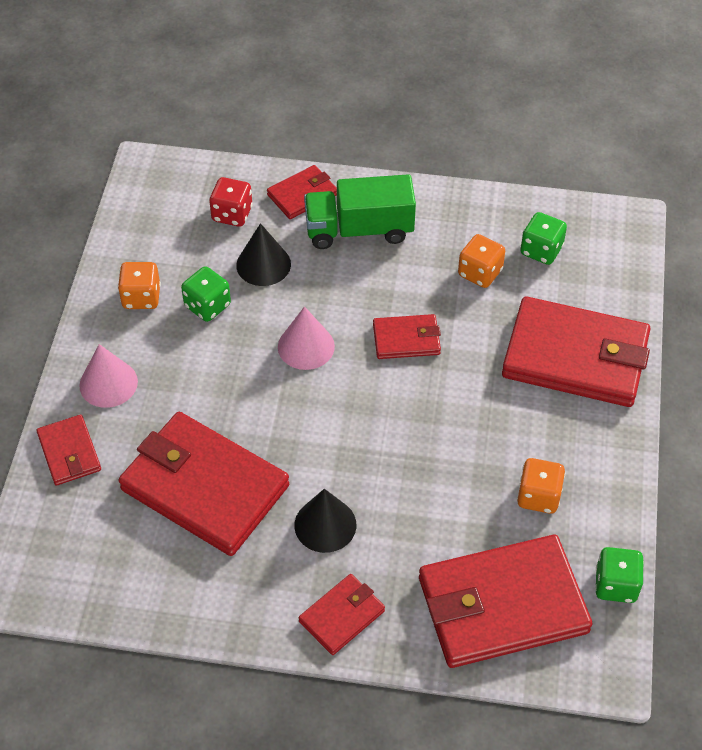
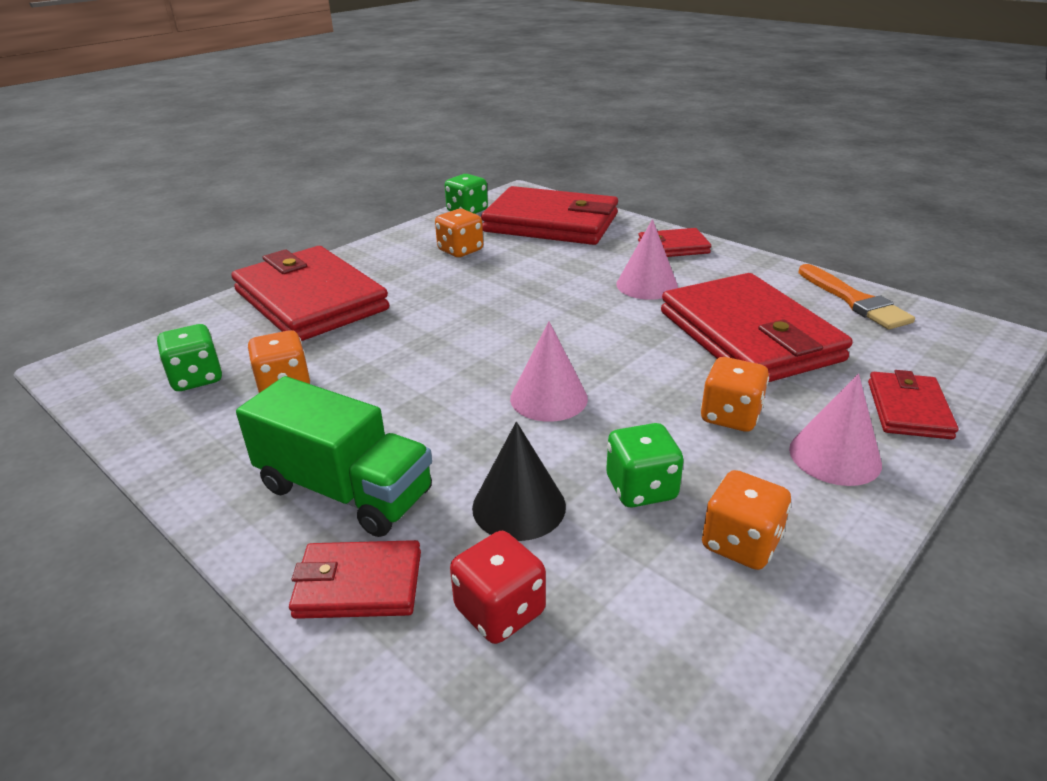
camera: 145 degrees left, 20 degrees down
(133, 593) = (854, 300): none -> orange brush
(182, 387) = (730, 416): none -> orange dice
(325, 525) = (646, 285): black cone -> pink cone
(406, 339) = (435, 364): red wallet -> none

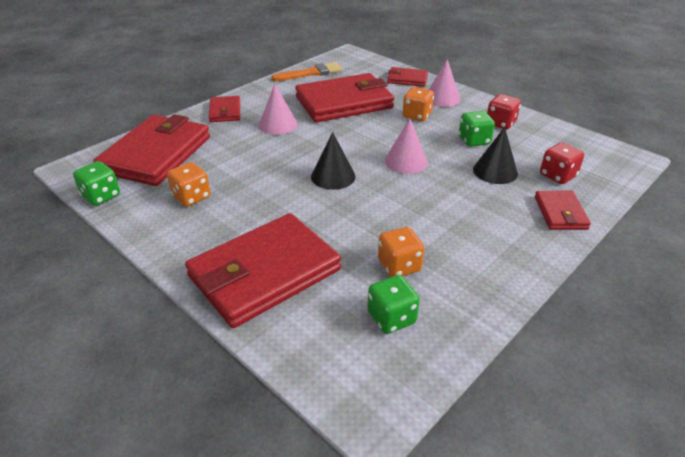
camera: 90 degrees left, 5 degrees up
(345, 490) = (499, 224): green truck -> none
(502, 333) = (333, 176): none -> black cone
(740, 544) = (500, 123): orange dice -> red dice

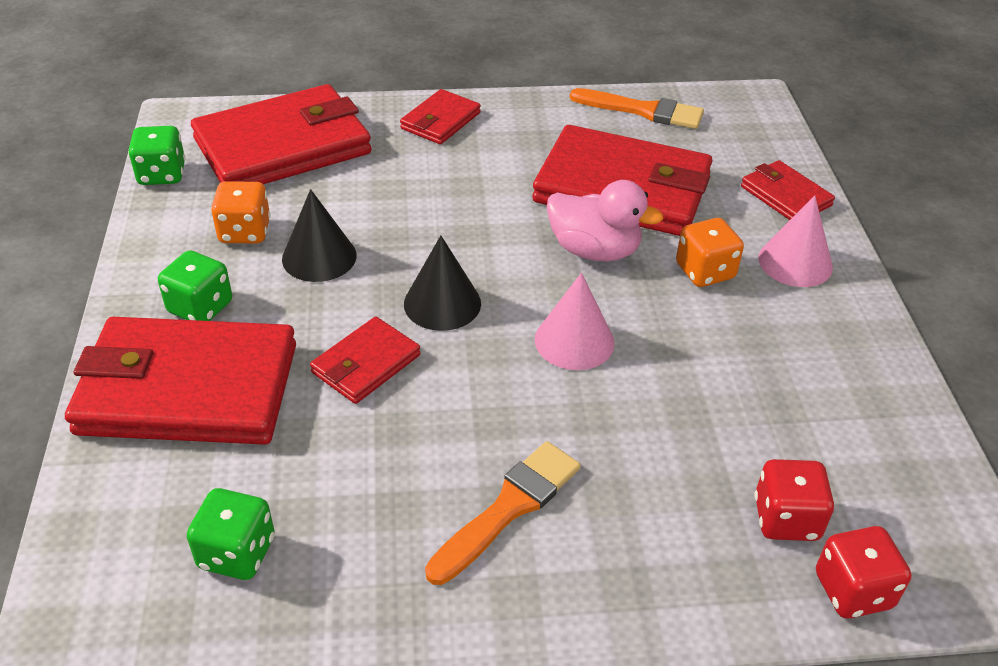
camera: 40 degrees right, 5 degrees up
(278, 124) = (480, 178): pink cone -> none
(366, 128) = (594, 250): none -> pink duck
(399, 266) = (342, 491): orange dice -> none
(470, 229) = (508, 508): none -> orange brush
(474, 141) = (734, 369): green dice -> green dice (200, 307)
(495, 171) = (689, 442): black cone -> black cone (319, 257)
(500, 123) = (831, 365): red dice -> red dice (853, 590)
(560, 213) = (688, 582): red wallet -> red wallet (366, 364)

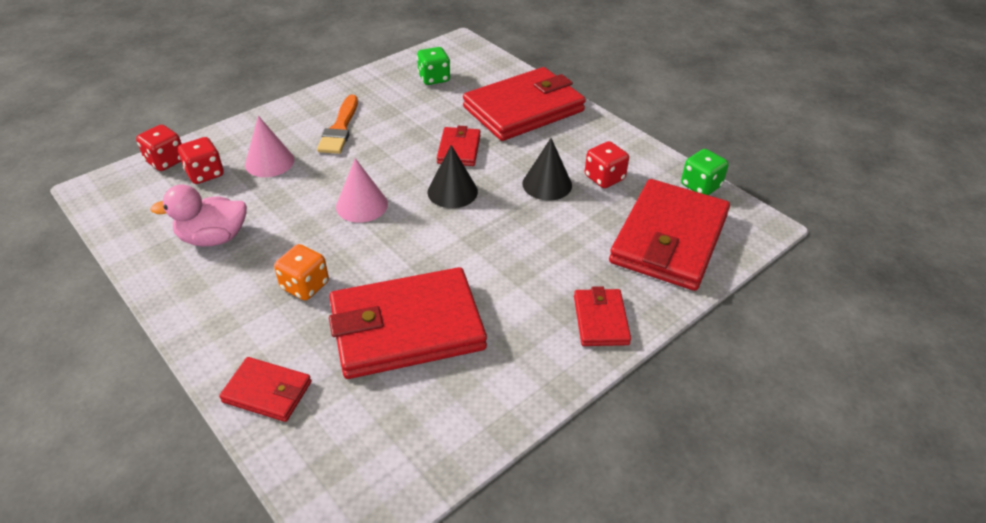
camera: 145 degrees right, 0 degrees up
(200, 307) = (568, 137): green dice -> none
(245, 232) = (604, 178): orange dice -> red dice
(594, 250) = (390, 265): pink duck -> pink duck (213, 238)
(643, 110) = (450, 434): orange brush -> none
(795, 262) = (240, 326): pink cone -> pink cone (269, 162)

